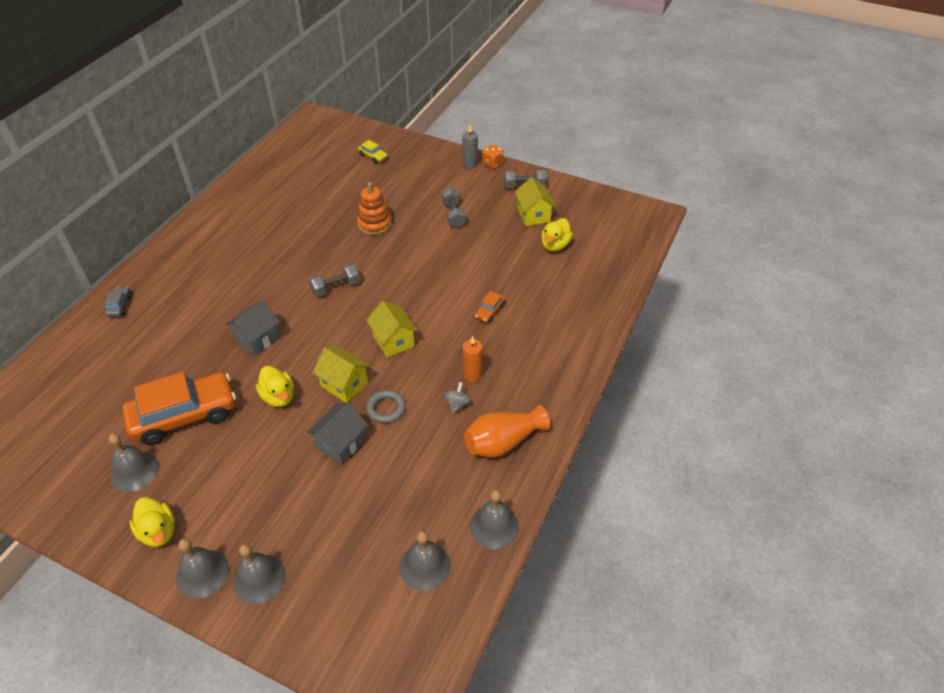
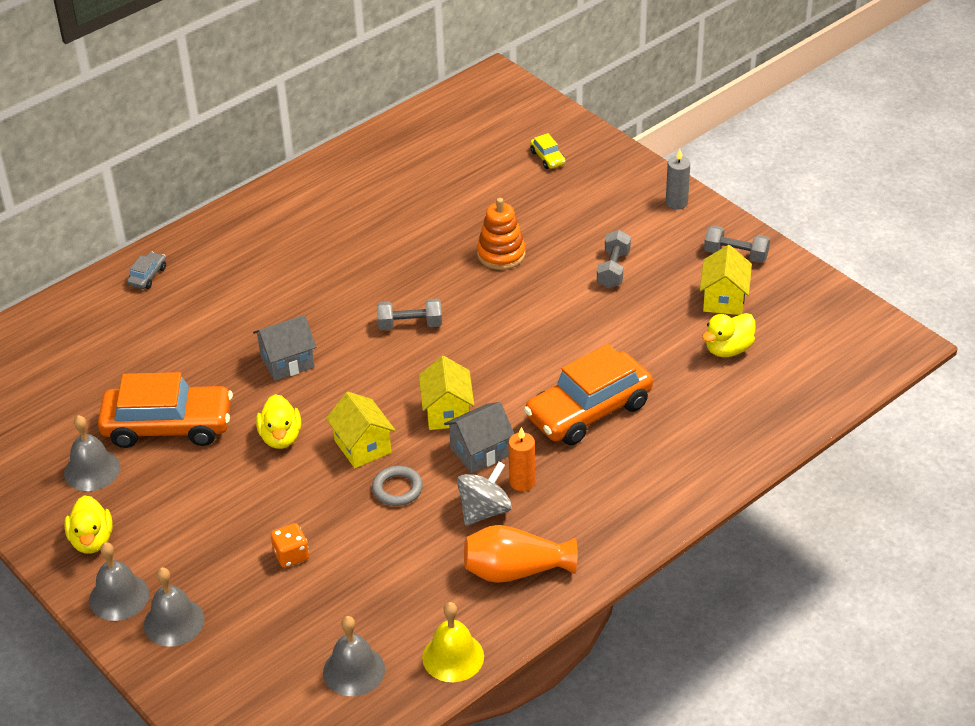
camera: 25 degrees right, 5 degrees down
(341, 443) = (326, 511): grey house -> grey house (480, 452)
(457, 404) = (484, 510): grey spinning top -> grey spinning top, size x1.70
(489, 311) = (588, 411): orange car -> orange car, size x2.44
(492, 163) = (709, 210): orange dice -> orange dice (291, 555)
(494, 526) = (453, 657): grey bell -> yellow bell

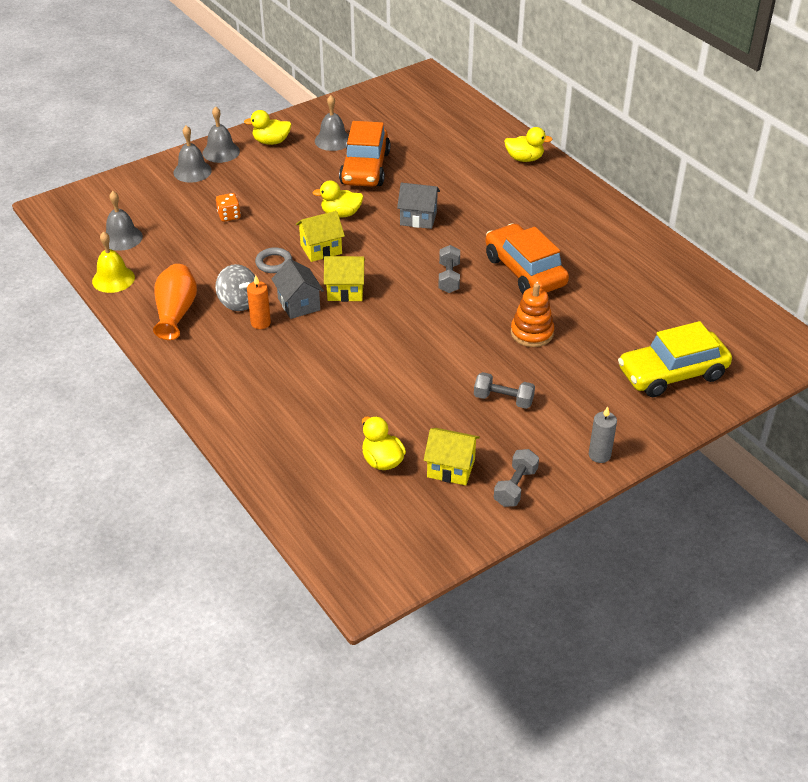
camera: 95 degrees right, 0 degrees up
(148, 276) = (524, 159): grey car -> yellow duck
(287, 362) = (418, 218): grey house -> grey house turned 60 degrees counterclockwise
(547, 158) = (672, 374): yellow car -> yellow car, size x2.44
(588, 411) = (327, 365): orange car -> orange car (525, 271)

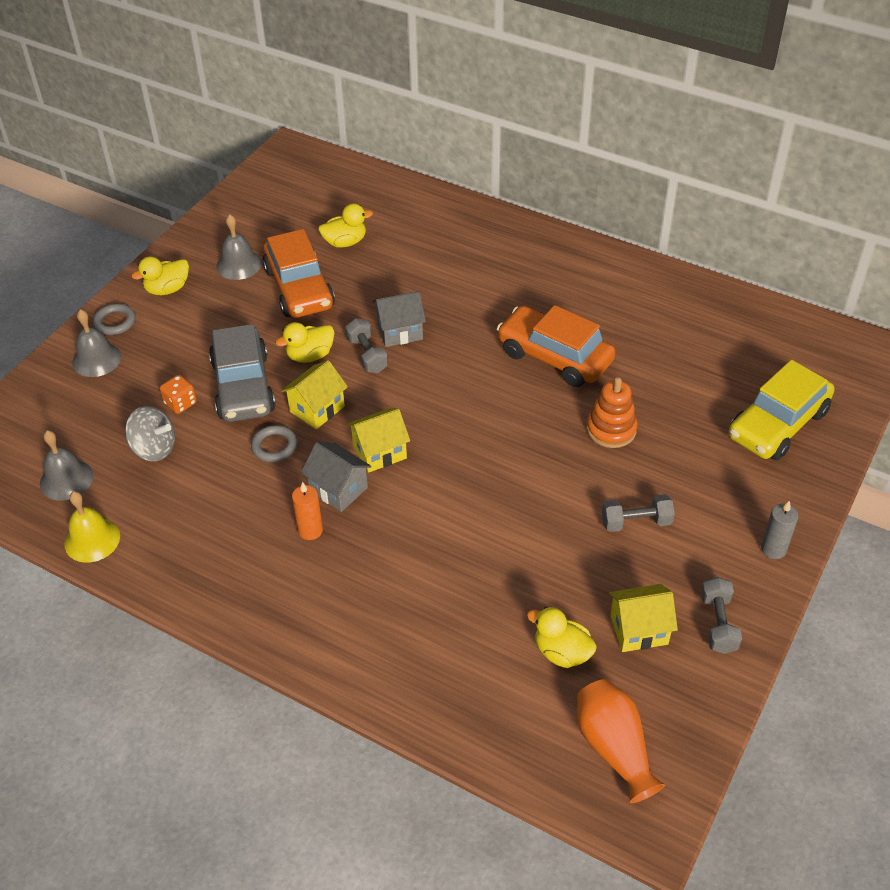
camera: 25 degrees left, 5 degrees up
(176, 312) = (200, 555): orange vase -> orange vase (614, 747)
(221, 152) = (115, 322): grey bell -> grey ring
(238, 302) = (266, 513): grey spinning top -> grey spinning top (154, 448)
(279, 219) = (243, 386): none -> grey car
(449, 278) = (481, 394): grey dumbbell -> grey dumbbell (367, 355)
(524, 159) = (464, 220): yellow duck -> yellow duck (345, 242)

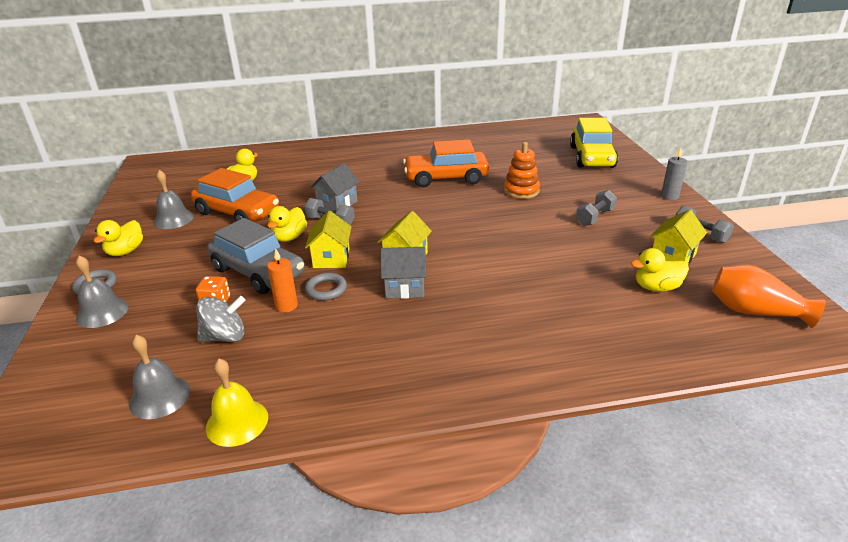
camera: 40 degrees left, 15 degrees down
(310, 530) = (416, 317): orange candle -> orange candle (286, 306)

